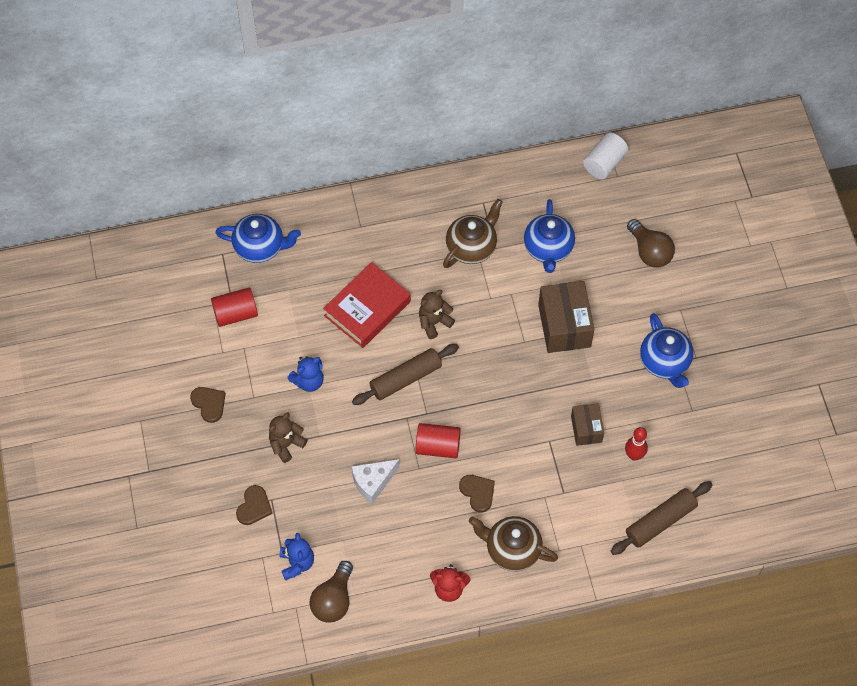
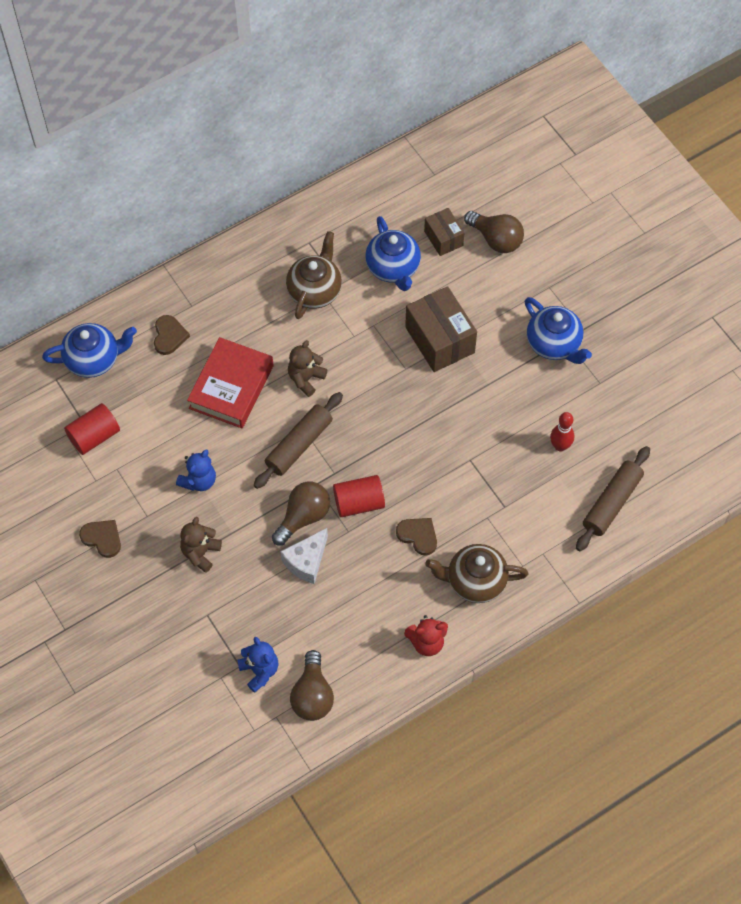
camera: 20 degrees left, 0 degrees up
(254, 507) = (192, 628): brown heart -> brown heart (169, 336)
(385, 442) = (303, 517): none -> brown light bulb
(586, 429) = (502, 435): brown box -> brown box (443, 238)
(604, 163) = (416, 165): white cylinder -> none

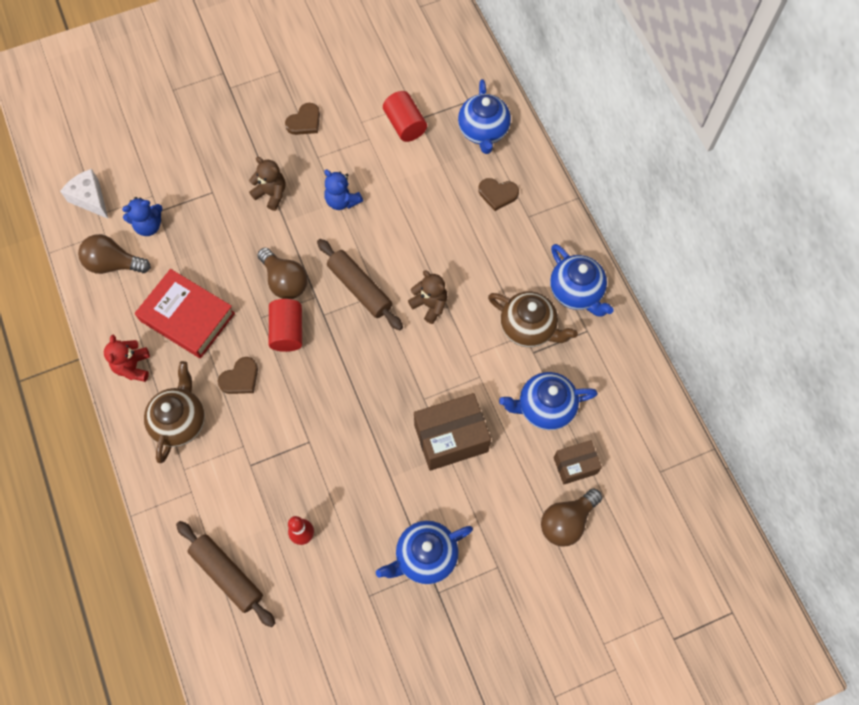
camera: 100 degrees right, 5 degrees up
(231, 387) = (433, 239): red book -> red book (187, 317)
(269, 255) = (576, 292): none -> blue teapot
(306, 561) = (240, 277): white cheese -> white cheese (90, 199)

